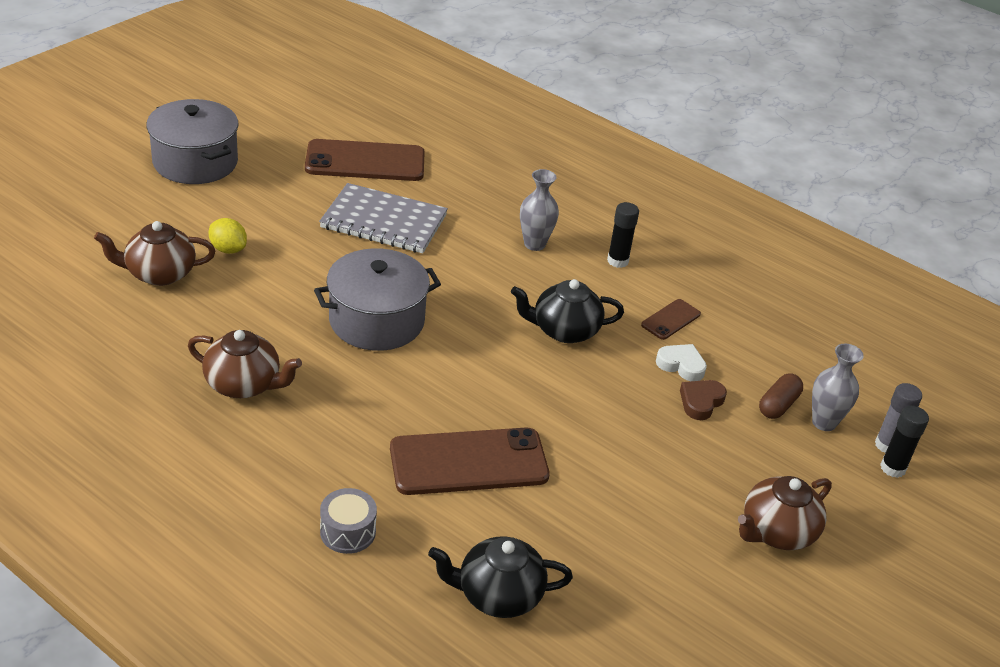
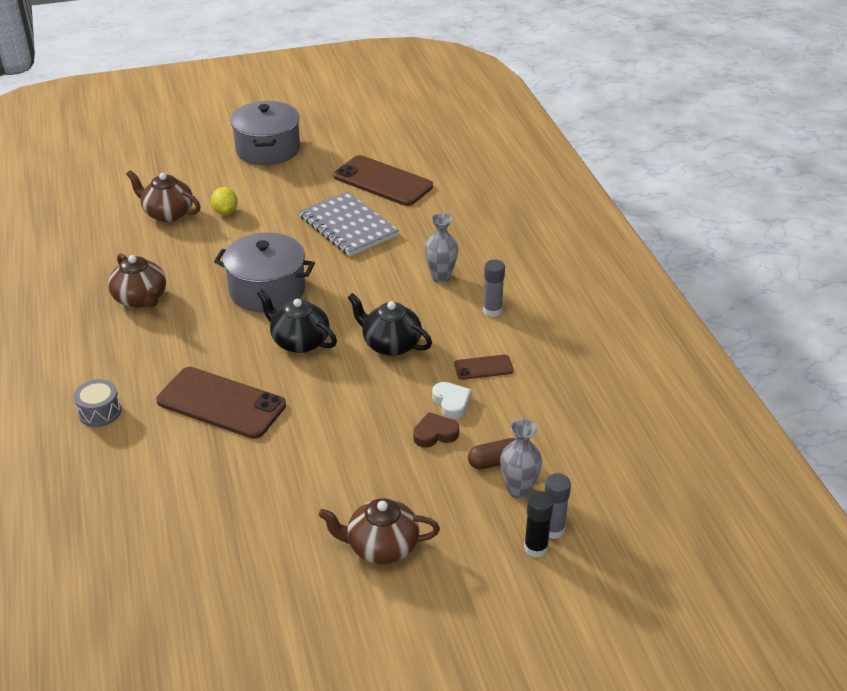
camera: 40 degrees right, 0 degrees up
(498, 595) = (143, 492): black teapot -> black teapot (299, 341)
(617, 261) = (492, 311): black glue stick -> grey glue stick

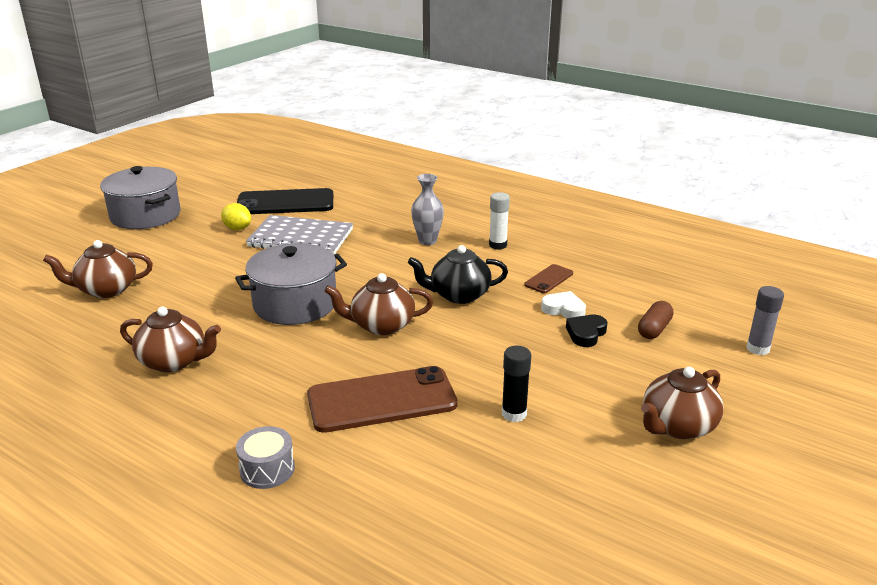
camera: 40 degrees left, 10 degrees down
(225, 212) = (168, 268): yellow lemon -> yellow lemon (237, 228)
(299, 341) = (381, 325): black teapot -> brown teapot
(382, 181) = (285, 203): brown phone -> black phone
(435, 434) = (586, 333): brown heart -> black heart
(492, 311) = (498, 245): grey glue stick -> white glue stick
(518, 490) = (697, 338): grey vase -> none
(536, 548) = (768, 365): black glue stick -> black glue stick (514, 414)

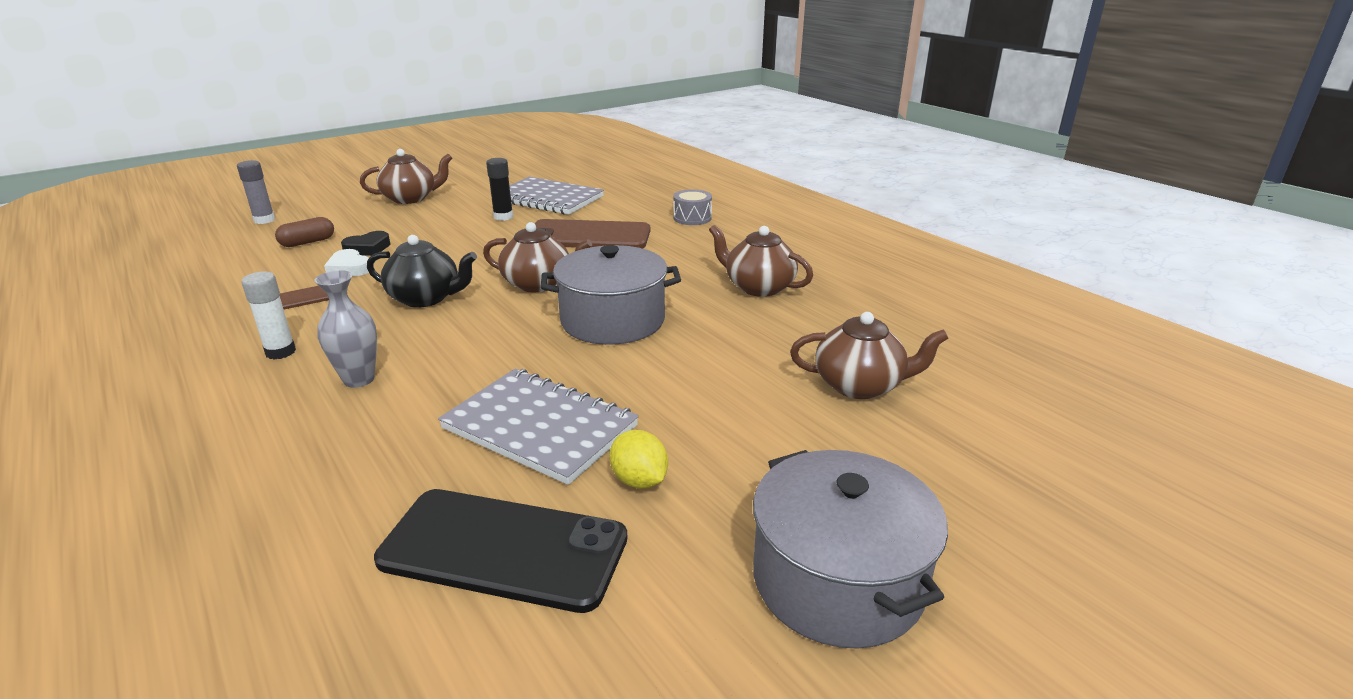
camera: 160 degrees left, 0 degrees up
(498, 471) = (548, 199): none -> grey notebook

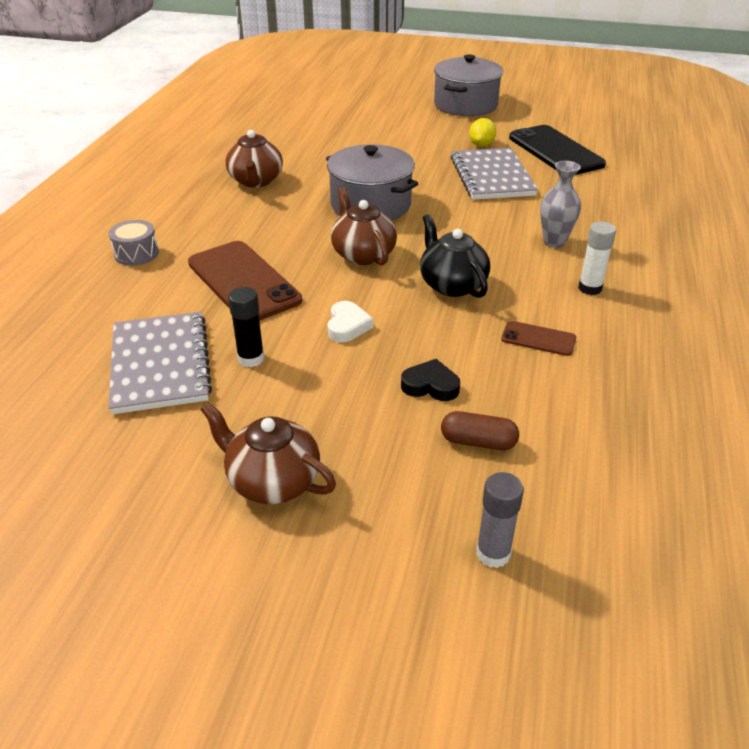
camera: 130 degrees left, 10 degrees up
(349, 268) = (474, 361): white heart -> white heart (347, 326)
(860, 385) = (338, 128): brown teapot -> none

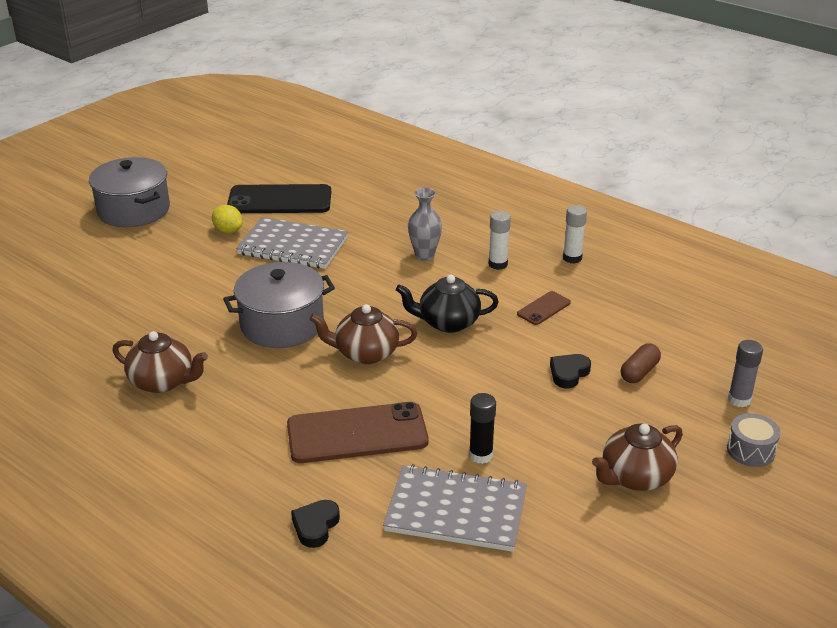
camera: 65 degrees left, 5 degrees down
(111, 295) = (315, 526): none -> black heart
(136, 254) = (246, 496): grey drum -> grey drum (750, 450)
(347, 326) = (468, 392): white heart -> none
(664, 335) = (572, 258): none -> white glue stick

